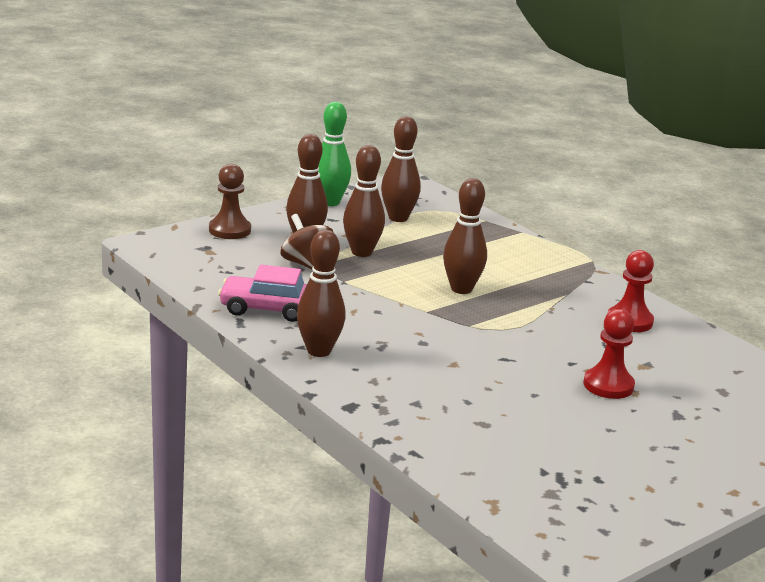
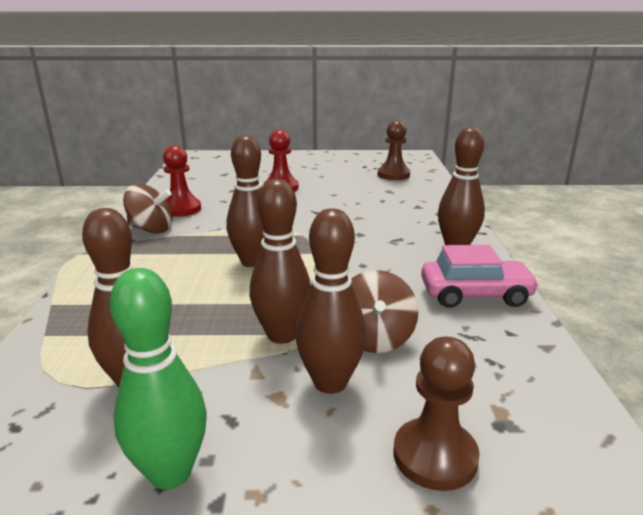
camera: 140 degrees left, 0 degrees up
(267, 309) = (475, 295): pink car -> pink car turned 45 degrees counterclockwise
(526, 466) = (393, 175): none -> brown pawn
(598, 293) = (151, 229): none -> brown spinning top

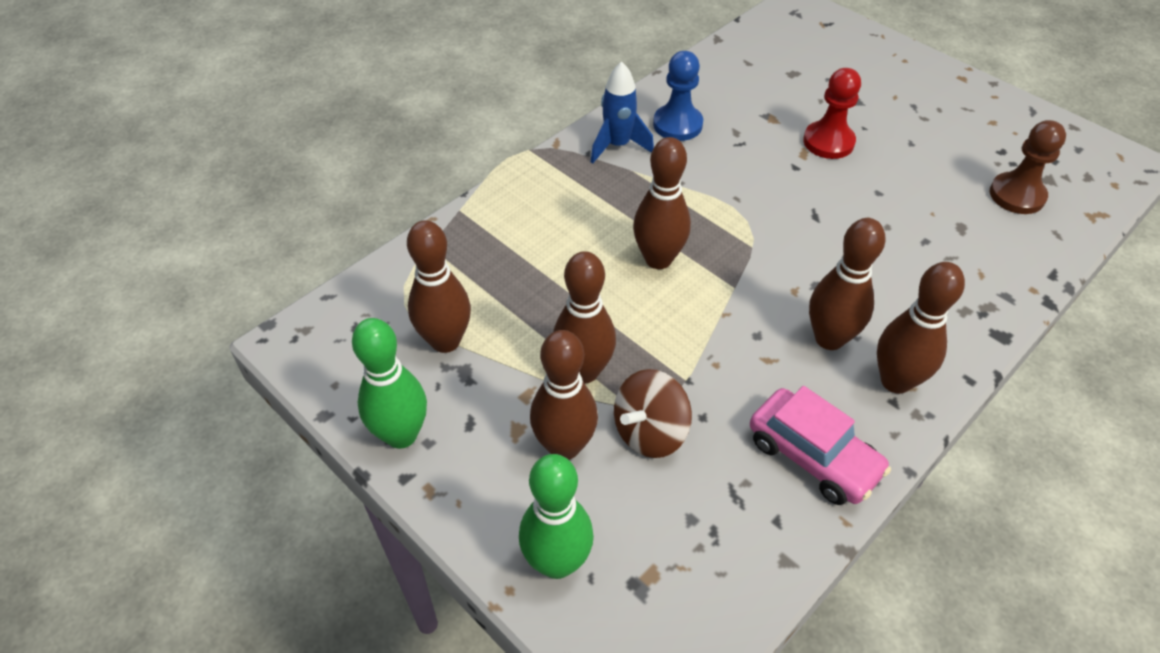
camera: 45 degrees right, 25 degrees up
(151, 229) = (618, 146): brown spinning top -> blue rocket
(181, 209) = (677, 124): red pawn -> blue pawn
(400, 248) = (829, 338): none -> brown bowling pin
(435, 456) = (557, 562): brown pawn -> green bowling pin

